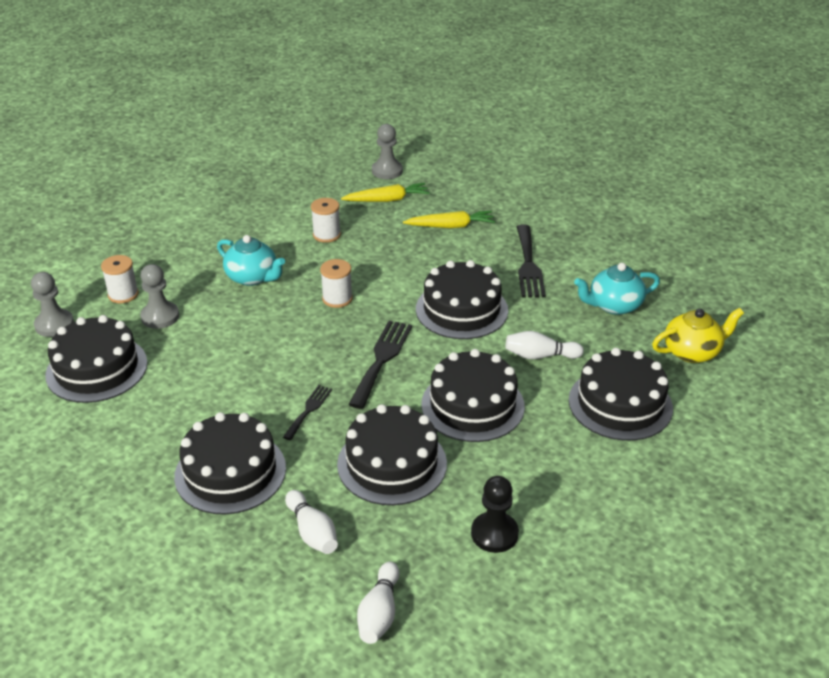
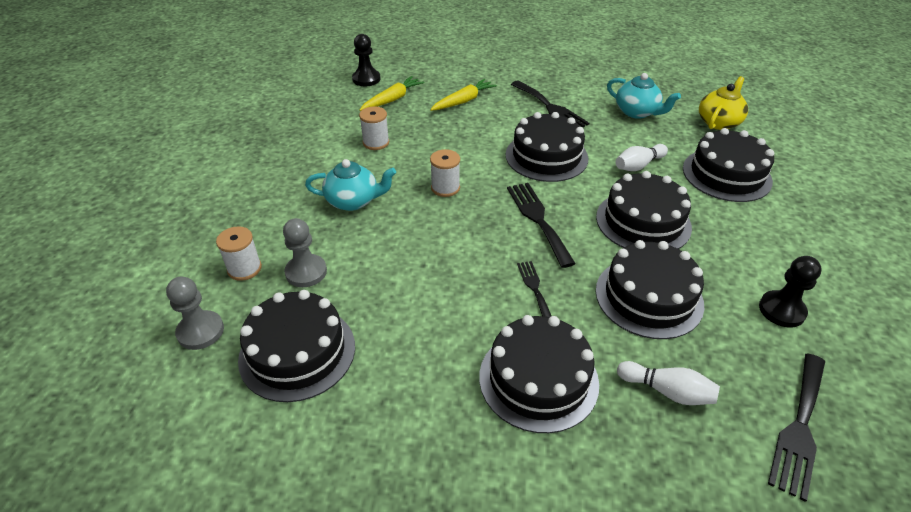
camera: 35 degrees left, 5 degrees up
(379, 613) = (799, 427): white bowling pin -> black fork
(387, 171) = (366, 79): grey pawn -> black pawn
(614, 305) = (637, 112): turquoise teapot -> turquoise teapot turned 90 degrees counterclockwise

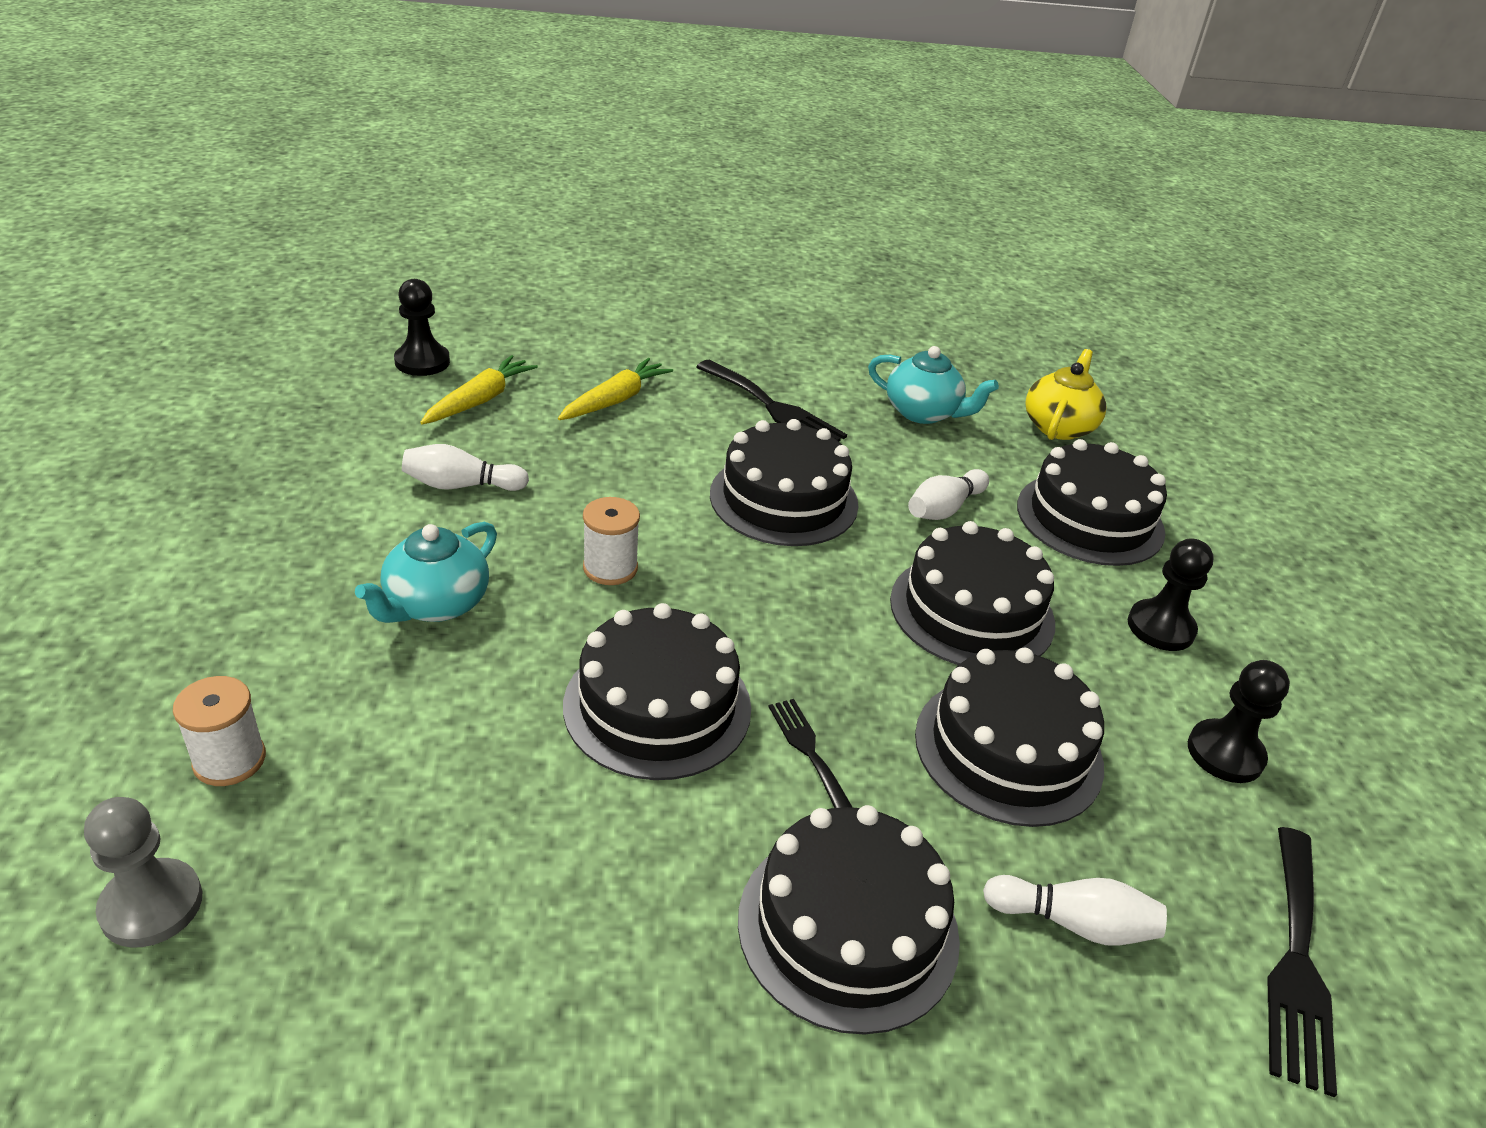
camera: 15 degrees left, 5 degrees down
(297, 352) = (370, 927): black cake -> black cake (657, 706)
(306, 272) = (362, 756): grey pawn -> none
(353, 201) = (435, 604): turquoise teapot -> turquoise teapot turned 135 degrees clockwise
(376, 142) = (461, 485): white spool -> white bowling pin
(538, 219) = (790, 618): black fork -> none
(757, 238) = (1160, 628): none -> black pawn

